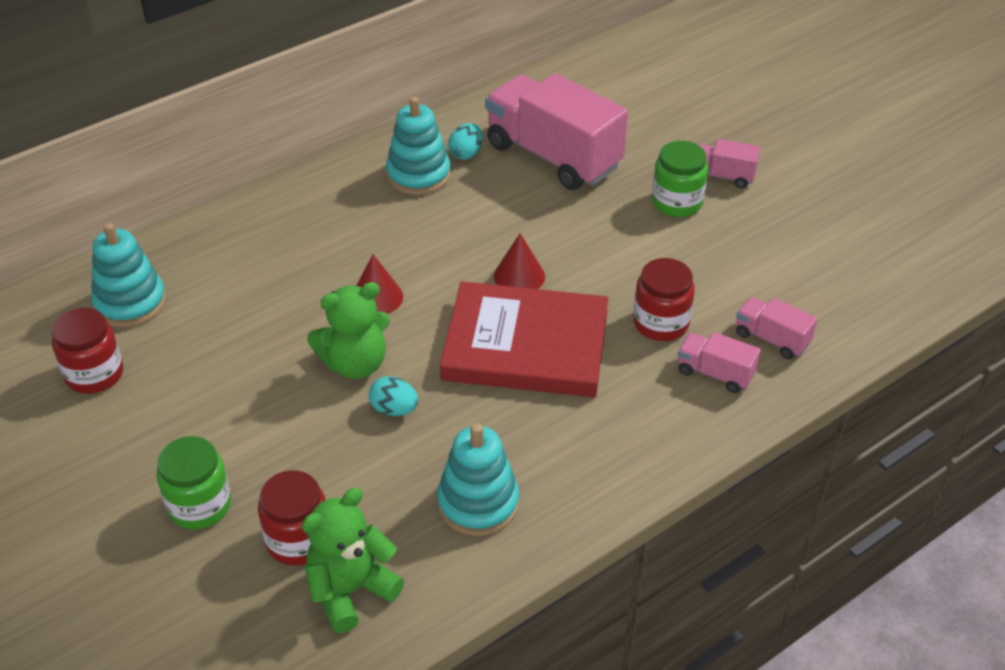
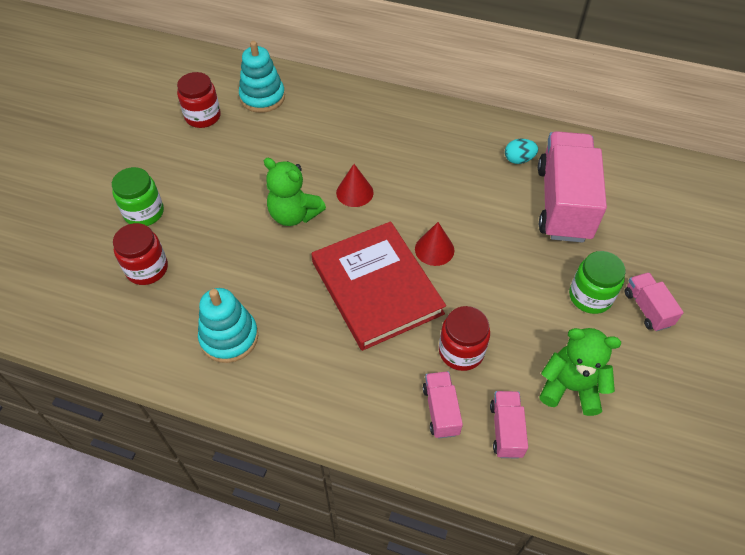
camera: 55 degrees right, 10 degrees up
(351, 590) = (126, 313): green teddy bear -> green teddy bear (570, 387)
(394, 409) = (272, 253): turquoise egg -> none
(418, 175) = (475, 149): turquoise stacking toy -> none

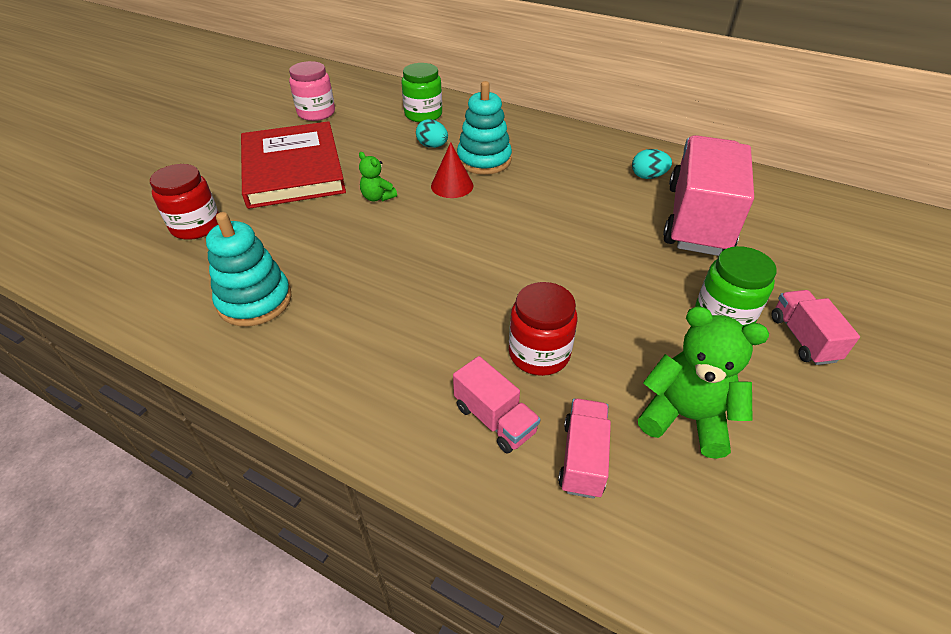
camera: 10 degrees right, 10 degrees down
(144, 212) = (219, 179): green jar -> green jar (423, 114)
(203, 116) = (316, 113): red jar -> pink jar
(262, 97) = (382, 104): turquoise stacking toy -> turquoise stacking toy (484, 160)
(294, 215) = (377, 197): green teddy bear -> green teddy bear, size x0.54
(325, 146) = (432, 146): none -> turquoise egg
(376, 287) = (449, 273): red book -> red book (293, 169)
(434, 249) = (530, 245): red cone -> none
(441, 410) = (494, 419): pink truck -> pink truck turned 135 degrees clockwise

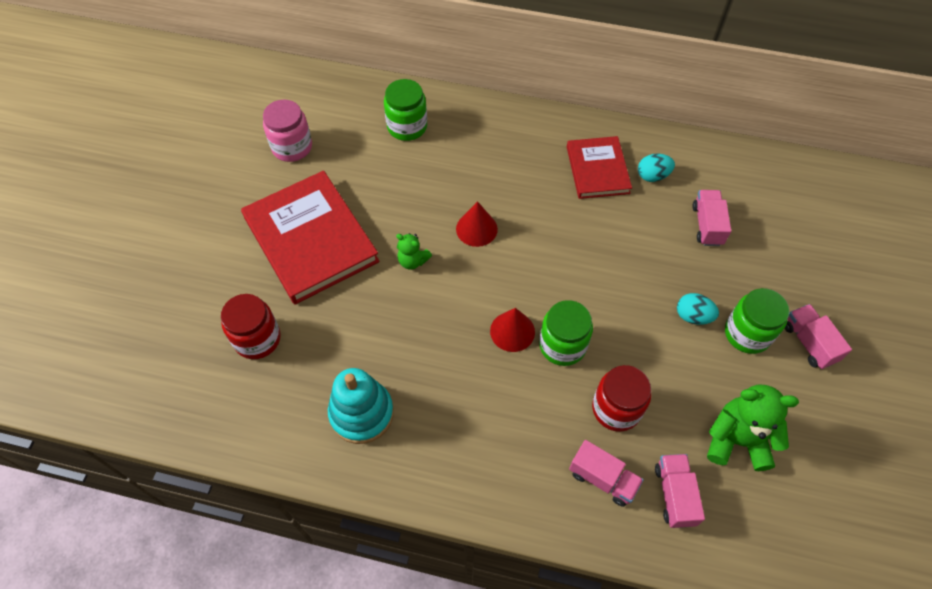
camera: 15 degrees left, 15 degrees up
(432, 146) = (436, 175): turquoise egg -> turquoise egg (693, 316)
(450, 265) = (512, 331): none -> red cone
(484, 160) = (494, 185): turquoise stacking toy -> none
(499, 286) = (562, 345): none -> green jar
(592, 164) = (597, 170): none -> red book
(697, 220) = (707, 225): pink truck -> pink truck, size x0.46

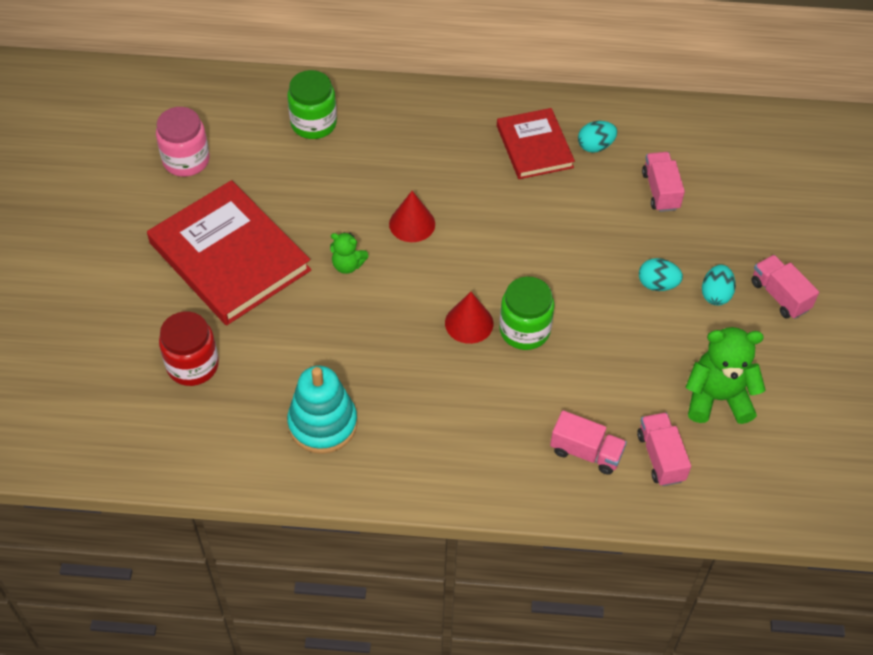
camera: 10 degrees left, 5 degrees down
(616, 409) = (590, 384): red jar -> none
(747, 333) = (715, 294): green jar -> turquoise egg

